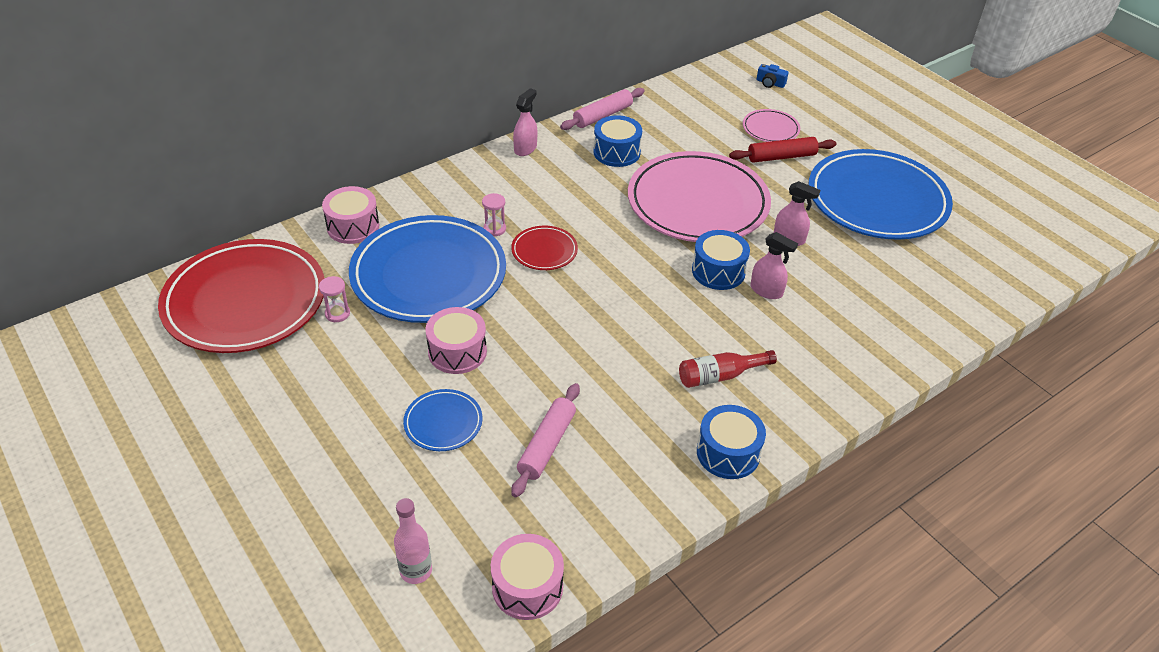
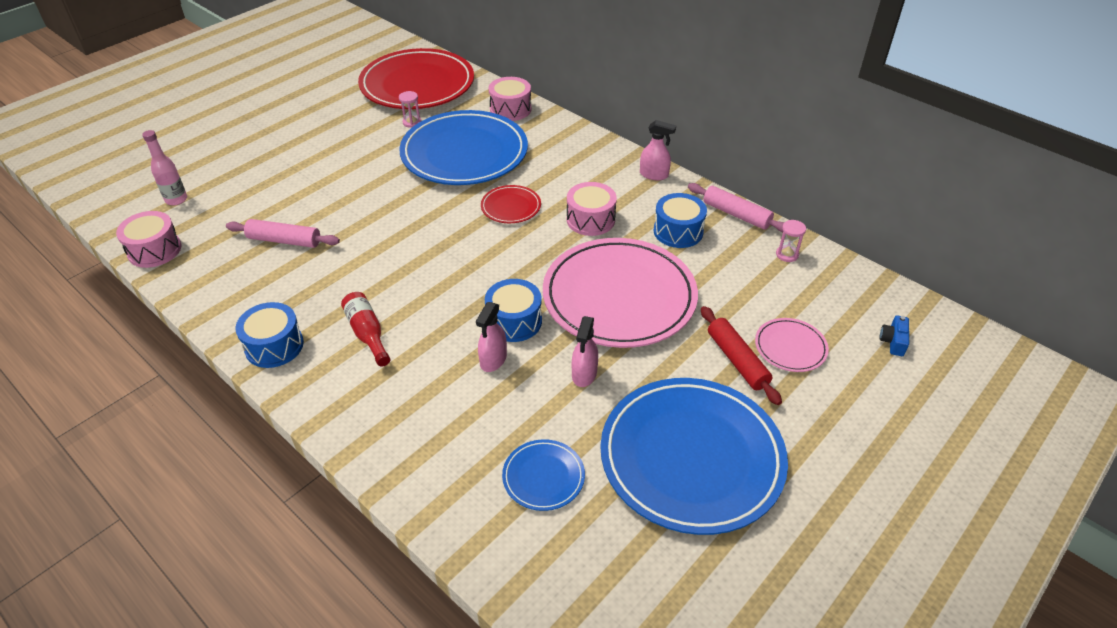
camera: 80 degrees right, 0 degrees up
(443, 423) = (306, 188): blue plate -> blue plate (543, 477)
(457, 352) = (379, 182): pink drum -> pink drum (590, 220)
(494, 229) = (531, 176): pink hourglass -> pink hourglass (787, 254)

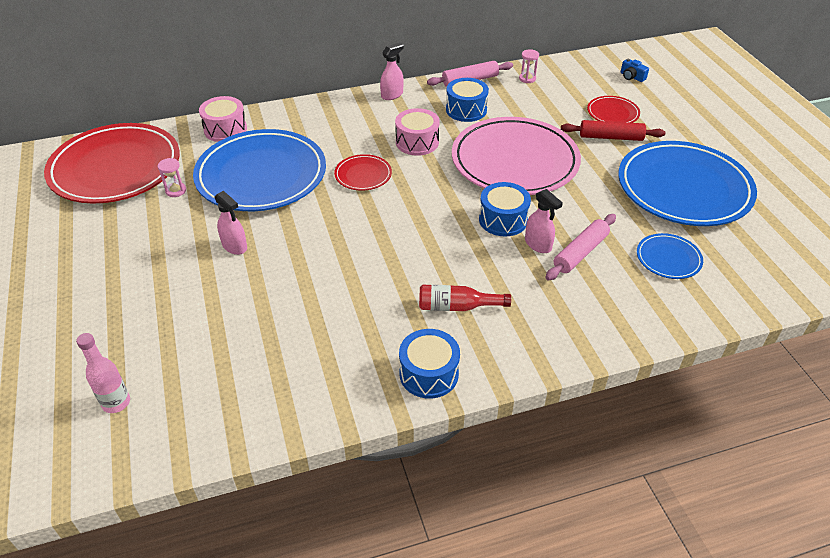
camera: 60 degrees left, 0 degrees up
(154, 250) = (195, 441): pink drum -> none
(284, 240) = (277, 329): pink rolling pin -> pink rolling pin (580, 253)
(584, 374) = (582, 205): pink spray bottle -> pink spray bottle (234, 246)
(790, 347) = (612, 113): pink plate -> red plate

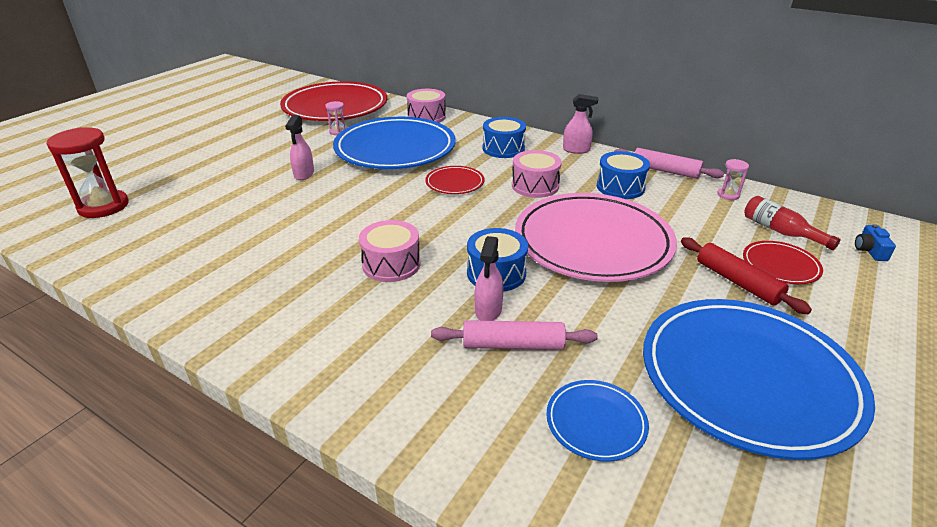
camera: 50 degrees right, 10 degrees down
(116, 403) = (103, 206): pink bottle -> red hourglass
(429, 374) = (233, 325): blue drum -> blue drum (503, 148)
(438, 261) = (391, 264): none -> pink drum
(457, 307) = (340, 302): red bottle -> red bottle (781, 231)

